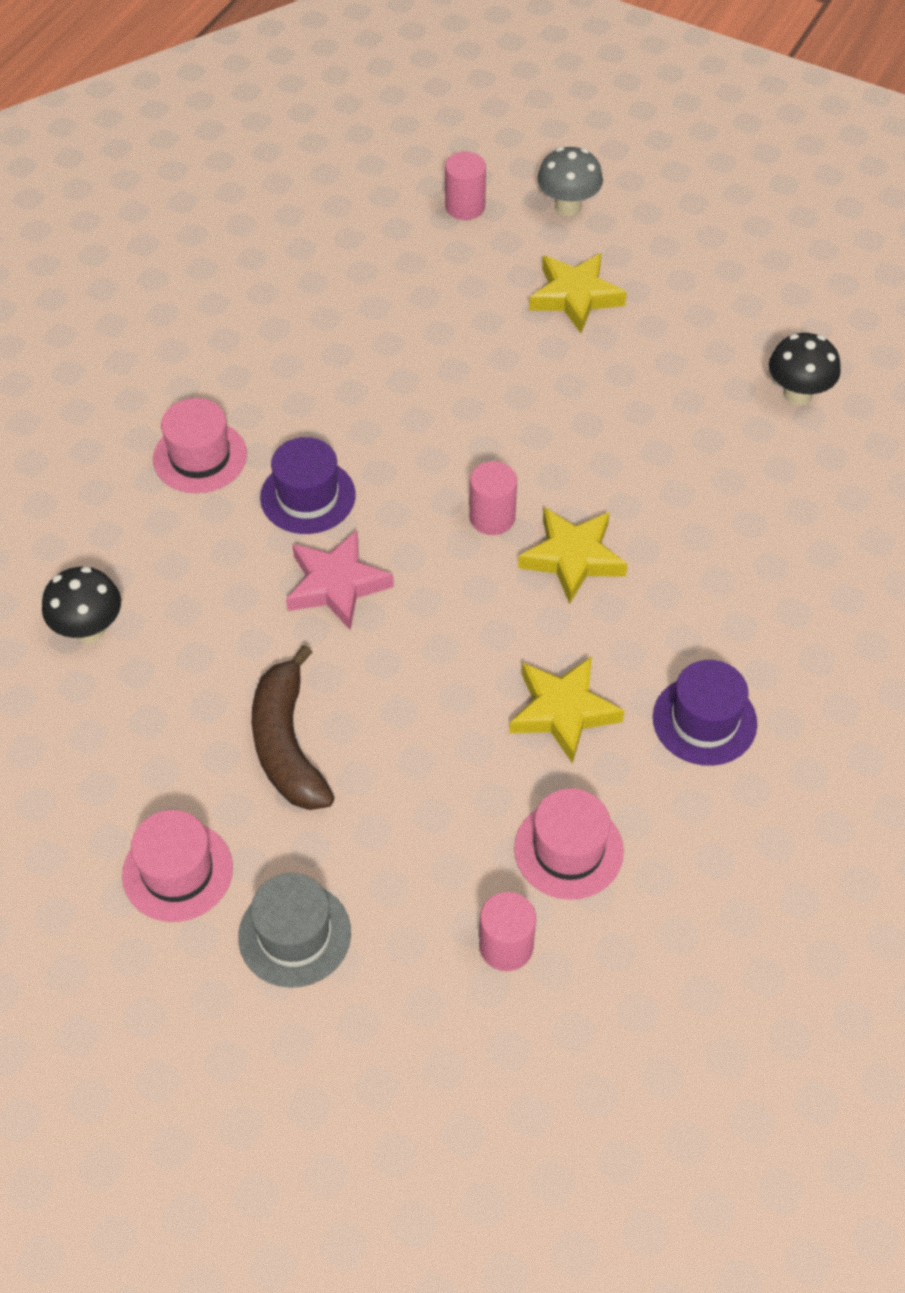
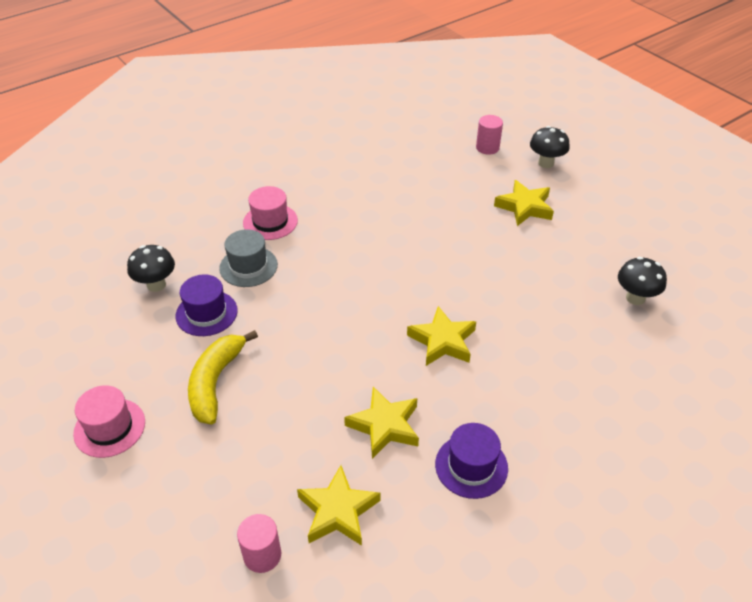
camera: 25 degrees right, 10 degrees down
(287, 744) = (215, 382): brown banana -> yellow banana
(294, 934) = (146, 491): grey hat -> grey hat (248, 266)
(308, 496) = (313, 258): purple hat -> purple hat (206, 313)
(336, 585) = (298, 308): pink star -> none
(492, 517) = (408, 303): pink cylinder -> none
(568, 207) = (546, 163): grey mushroom -> black mushroom
(568, 850) = (338, 511): pink hat -> yellow star

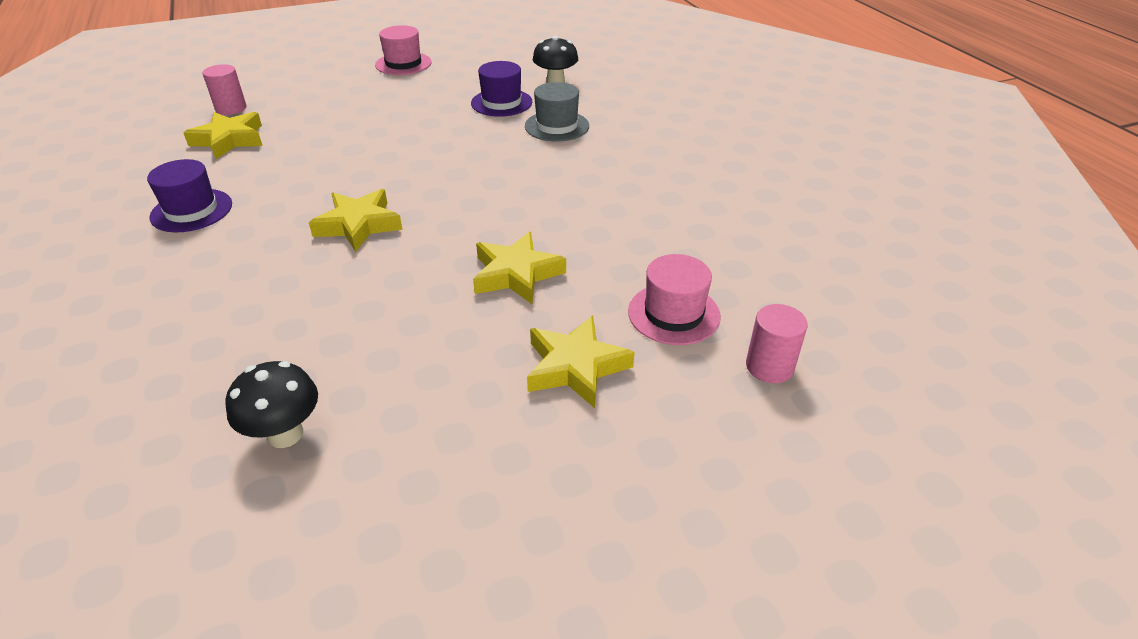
camera: 105 degrees right, 5 degrees down
(215, 382) = (413, 102): yellow banana -> none
(270, 222) = (628, 143): pink hat -> pink hat (673, 314)
(385, 426) = (286, 172): yellow star -> yellow star (516, 274)
(546, 163) = (704, 440): black mushroom -> none

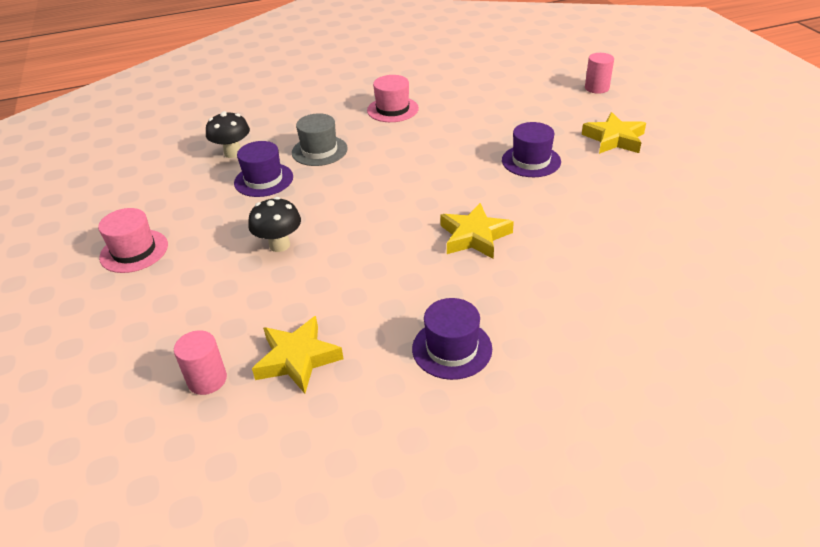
camera: 85 degrees left, 0 degrees up
(285, 434) = (706, 232): black mushroom -> black mushroom (279, 245)
(516, 274) = (531, 161): yellow star -> purple hat
(673, 314) = (560, 110): pink hat -> pink hat (392, 109)

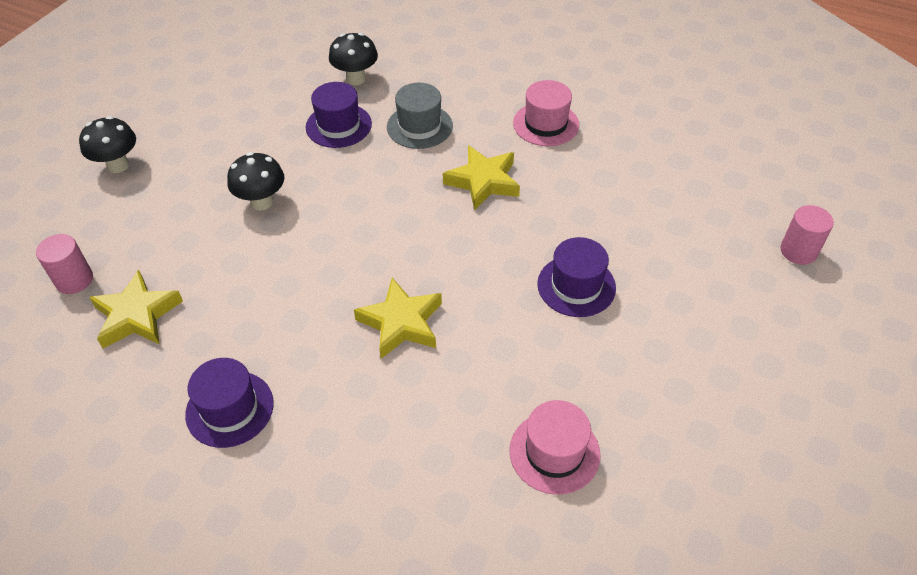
camera: 45 degrees right, 10 degrees up
(121, 299) = (118, 165): none -> black mushroom
(134, 251) = (176, 127): pink hat -> pink hat (554, 452)
(614, 139) = (704, 330): yellow star -> yellow star (483, 181)

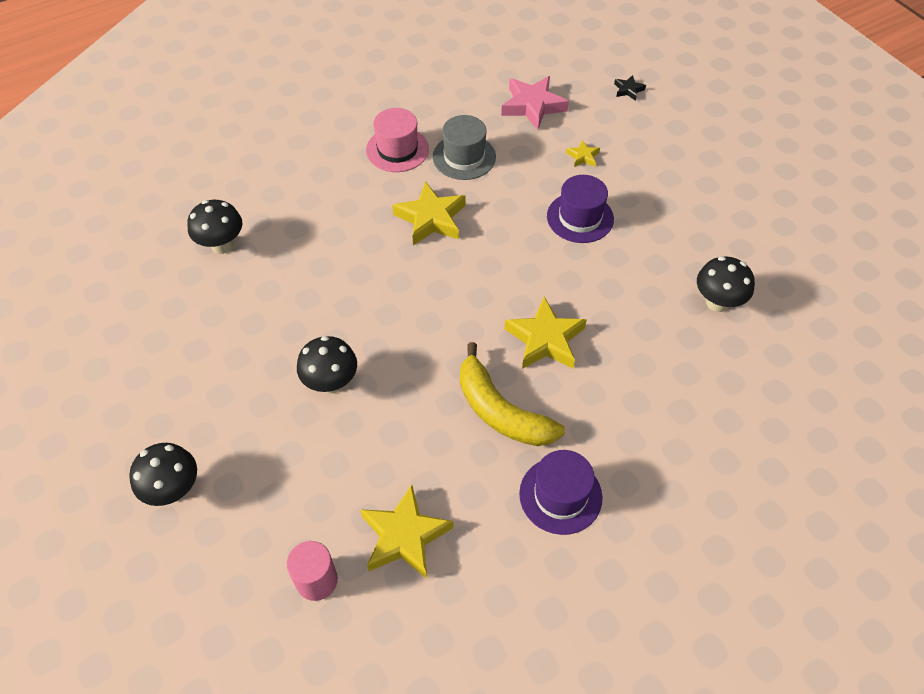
camera: 60 degrees left, 5 degrees up
(298, 325) = (501, 411): none -> yellow banana
(338, 125) = (276, 285): purple hat -> none
(419, 126) = (329, 229): grey hat -> grey hat (464, 157)
(554, 452) = (717, 303): pink hat -> black mushroom
(662, 254) = (583, 156): none -> yellow star
(693, 187) = (532, 106): none -> pink star
(798, 251) = (628, 90): pink cylinder -> black star

